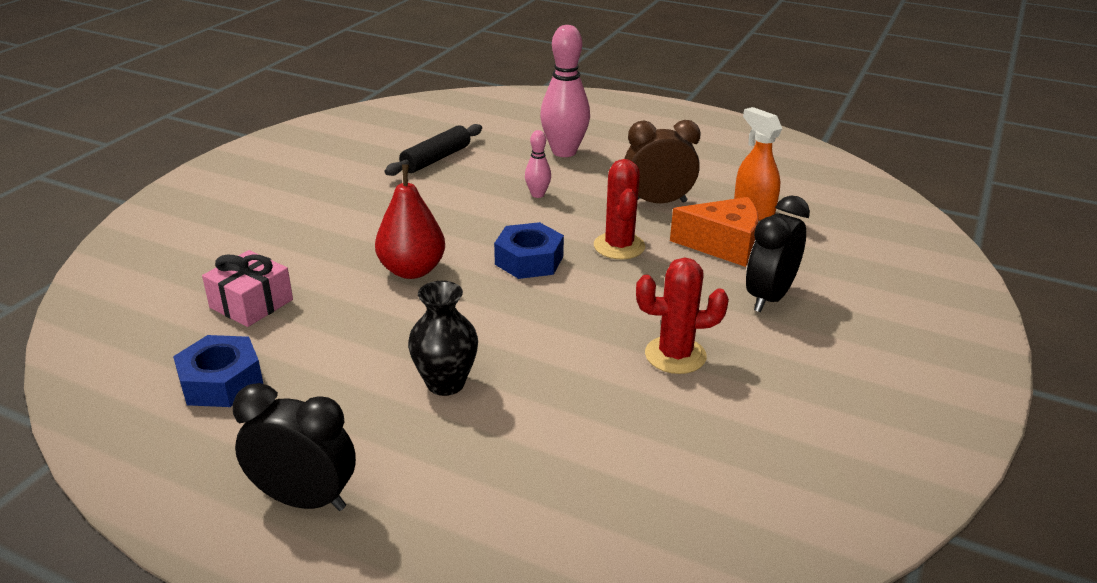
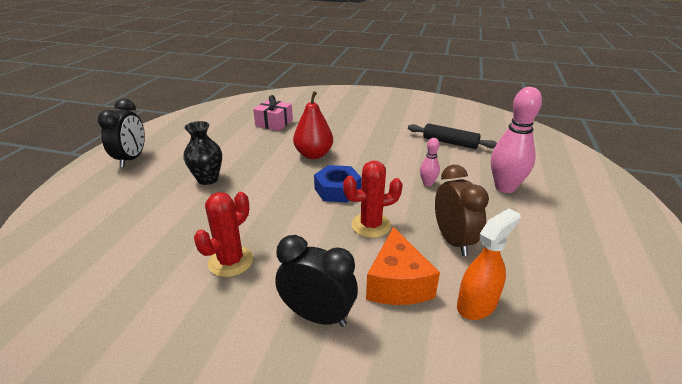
camera: 80 degrees right, 0 degrees up
(221, 382) = (214, 128): blue nut -> none
(675, 355) = (230, 261): red cactus -> red cactus turned 45 degrees clockwise

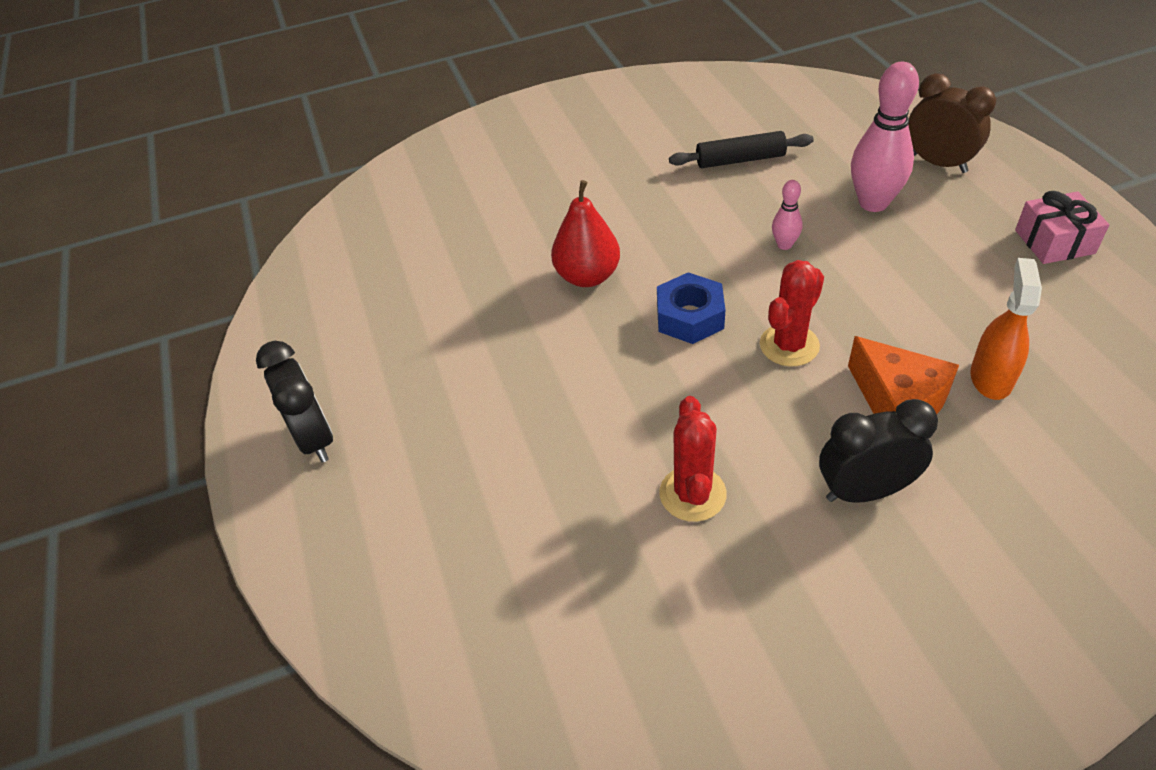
camera: 30 degrees left, 15 degrees up
(208, 179) = (492, 401): black vase -> none
(274, 123) = (451, 248): pink gift -> pink gift (1054, 242)
(453, 241) = (895, 313): brown clock -> brown clock (938, 163)

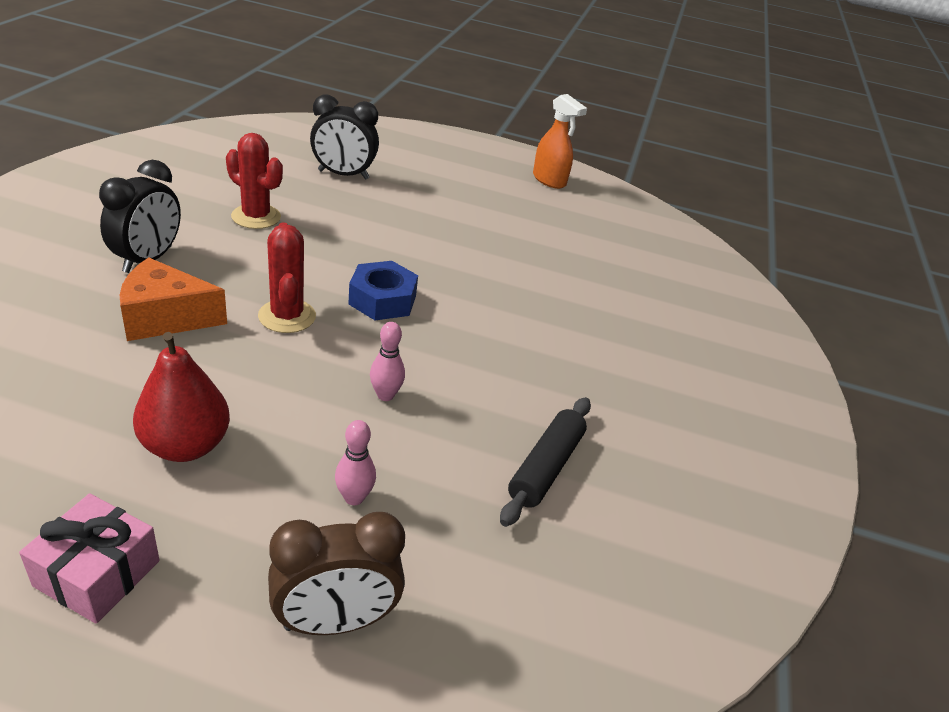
camera: 115 degrees right, 10 degrees down
(315, 438) = (480, 160): black clock -> black clock (343, 175)
(587, 276) = (490, 290): red pear -> red pear (185, 446)
(873, 203) = (354, 497): pink bowling pin -> pink bowling pin, size x0.50
(991, 377) = (95, 371): orange spray bottle -> orange spray bottle (549, 180)

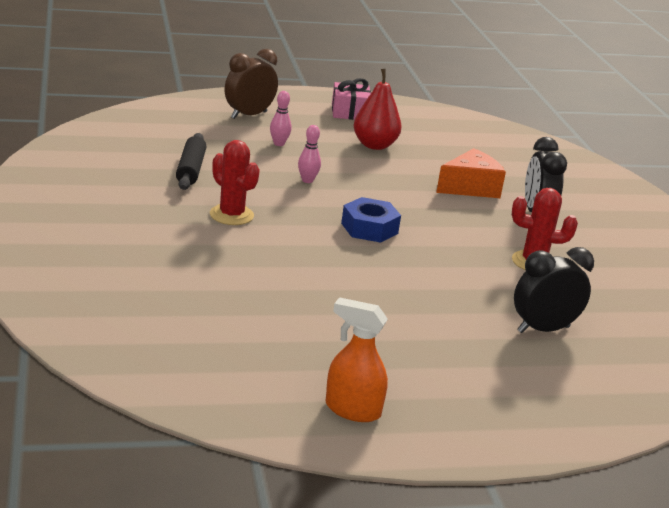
camera: 155 degrees right, 10 degrees down
(287, 316) = (411, 204): red cactus -> red cactus (231, 215)

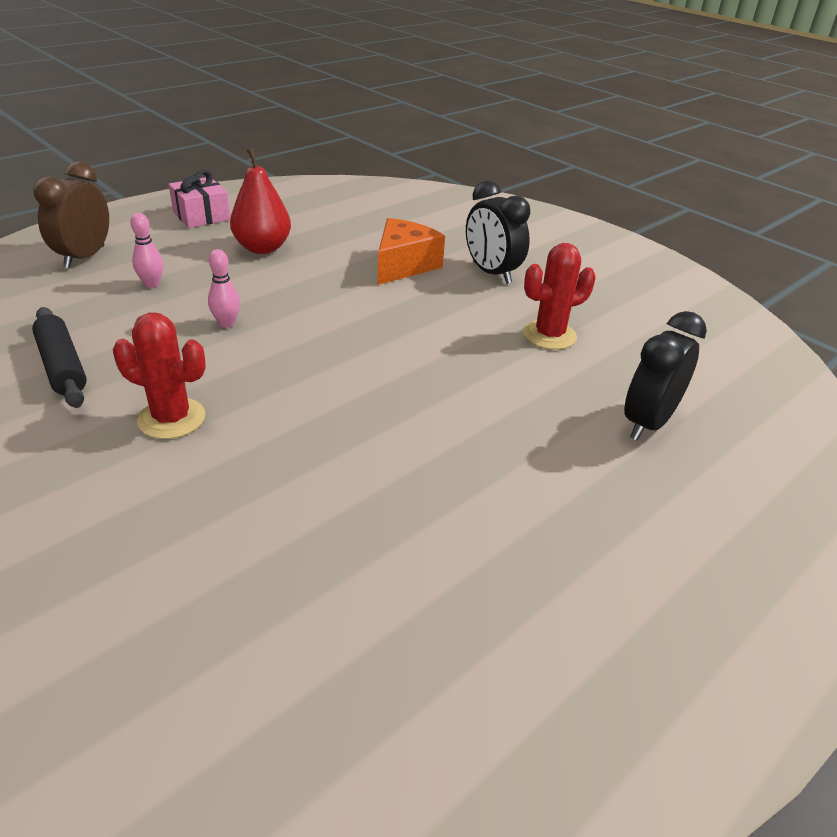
camera: 30 degrees left, 10 degrees up
(352, 410) = (605, 699): orange spray bottle -> none
(369, 228) = (353, 363): blue nut -> none

